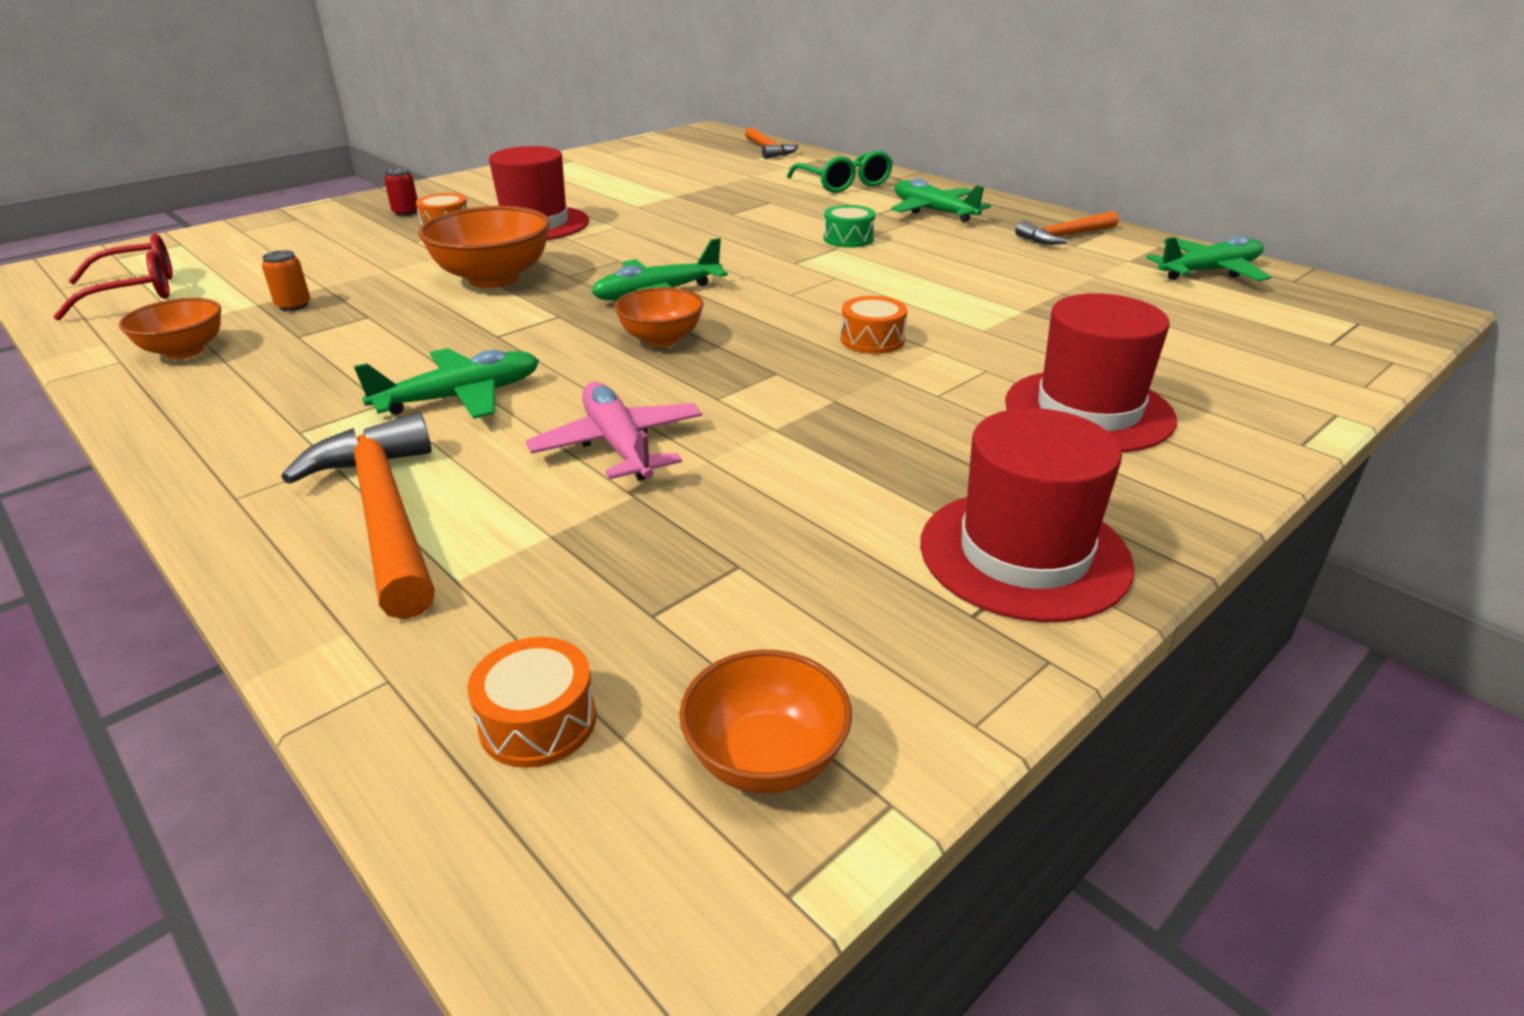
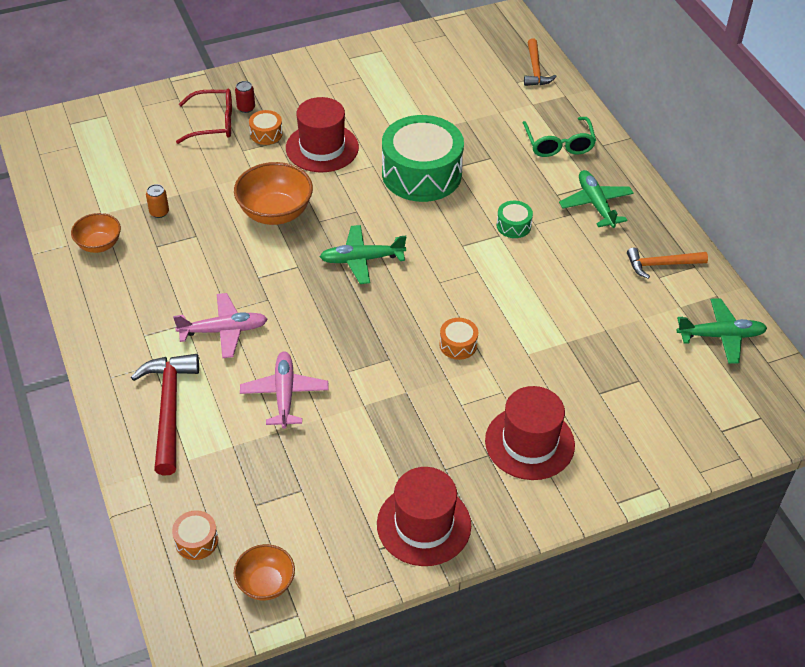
camera: 20 degrees right, 15 degrees up
(135, 292) = (78, 171): red glasses -> red glasses (213, 123)
(384, 514) = (169, 409): orange hammer -> red hammer
(461, 397) = (224, 331): green plane -> pink plane
(661, 339) = (343, 308): orange bowl -> none
(690, 223) = (421, 174): none -> green drum

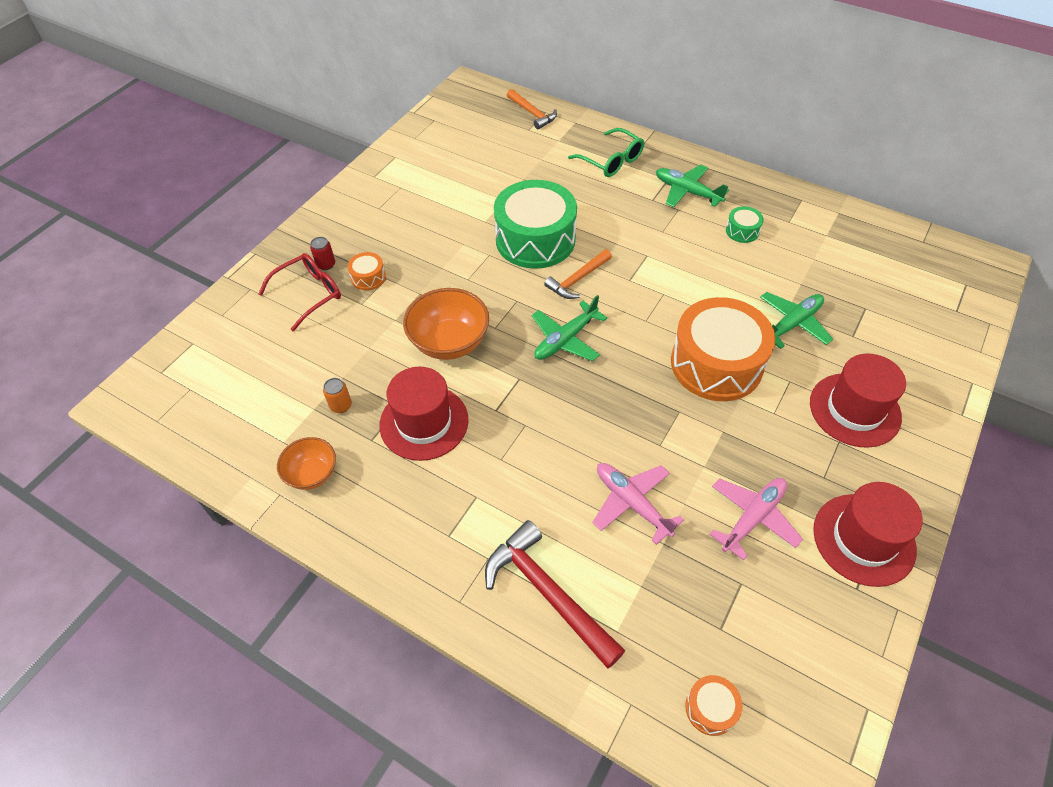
camera: 35 degrees left, 5 degrees up
(224, 331) = (517, 480): pink plane -> pink plane (753, 518)
(266, 583) = (811, 700): orange bowl -> none
(322, 148) = (430, 263): red hat -> red hat (424, 422)
(458, 345) = (716, 364): orange drum -> orange drum, size x2.40
(513, 225) = (649, 241): green drum -> green drum (742, 231)
(662, 264) = (780, 211): orange hammer -> orange hammer (578, 279)
(721, 336) = (875, 240): green plane -> green plane (792, 324)

